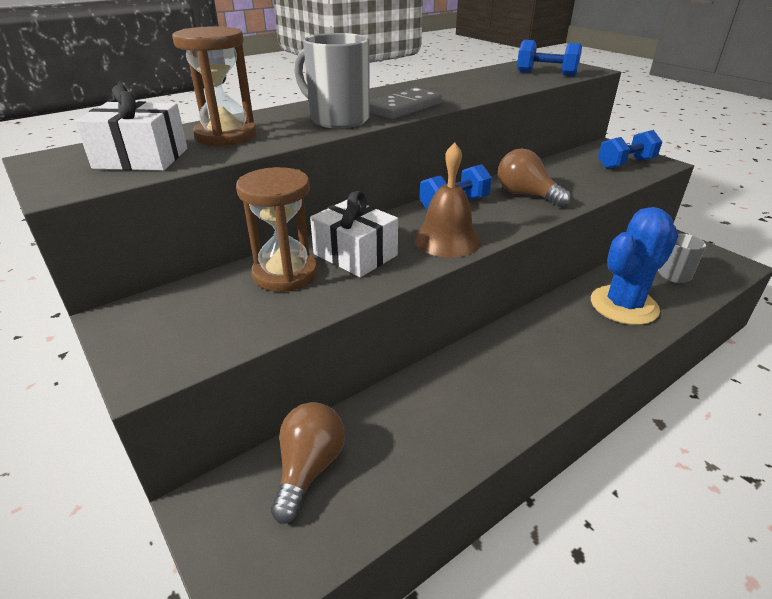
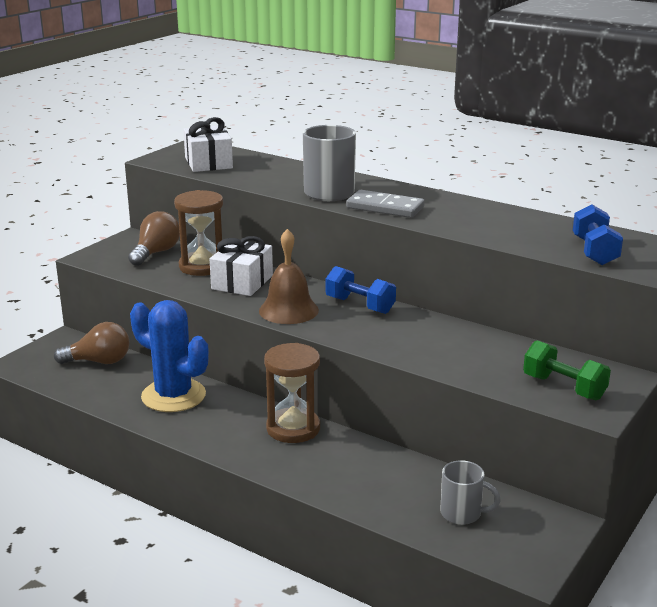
camera: 70 degrees right, 10 degrees down
(226, 136) = (264, 171): brown hourglass -> brown hourglass (293, 428)
(526, 195) = (411, 335): brown light bulb -> brown light bulb (156, 253)
(624, 305) = (366, 477): blue cactus -> blue cactus (173, 396)
(625, 164) = (564, 387): blue dumbbell -> green dumbbell

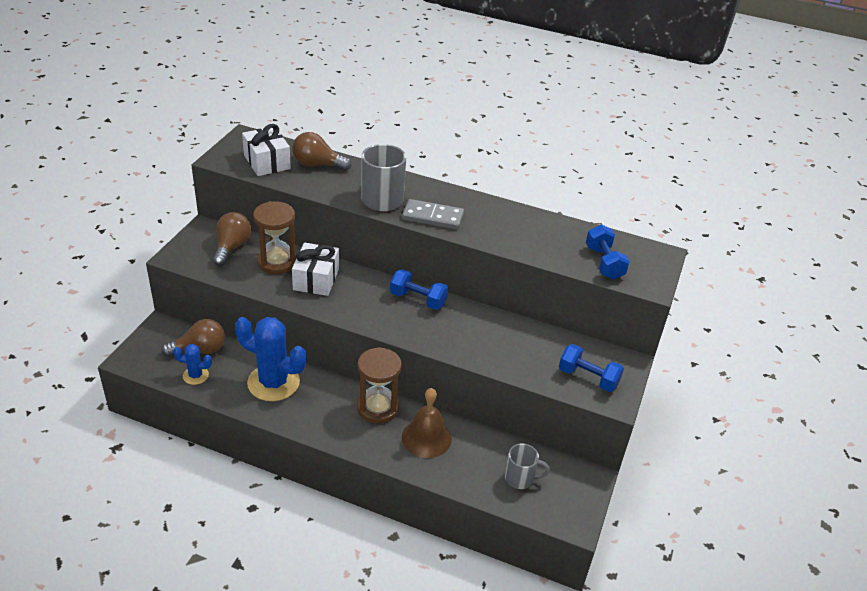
camera: 15 degrees left, 15 degrees up
(85, 383) = (195, 375): none -> blue cactus
(265, 166) = (317, 164): none -> brown light bulb
(288, 310) = (363, 310): brown bell -> brown bell (426, 438)
(564, 387) = (588, 378): green dumbbell -> blue dumbbell

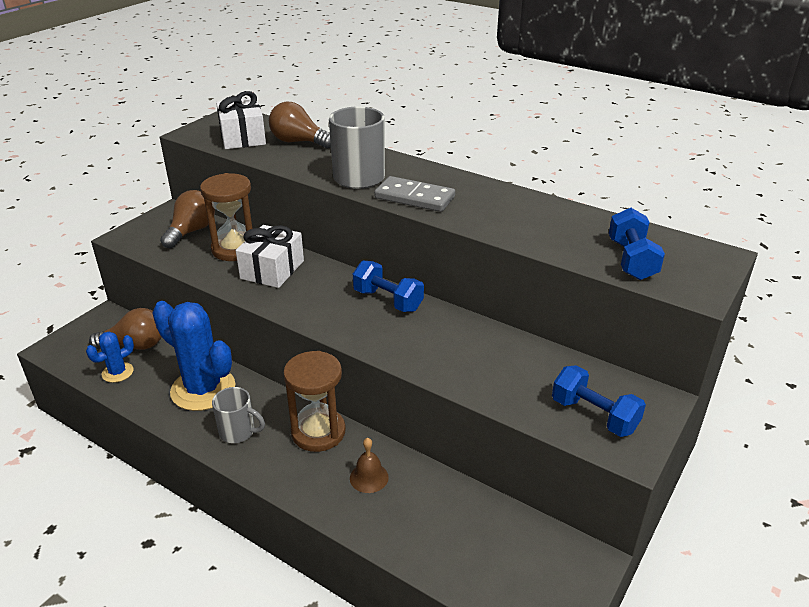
camera: 15 degrees right, 5 degrees down
(195, 375) = (117, 372): blue cactus -> blue cactus turned 60 degrees counterclockwise
(426, 438) = (369, 477): brown bell -> brown bell, size x0.58
(520, 478) = (483, 549): grey mug -> grey mug (238, 432)

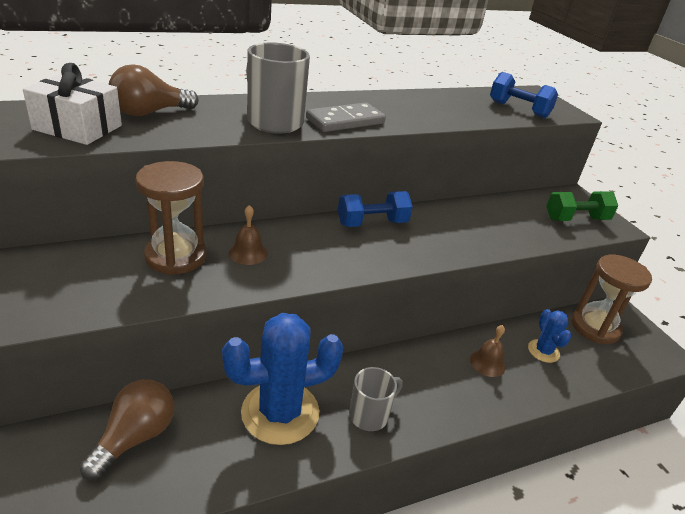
camera: 60 degrees left, 0 degrees up
(117, 372) = (170, 475): blue cactus -> blue cactus (543, 351)
(191, 231) = (90, 267): brown light bulb -> none
(272, 270) = (248, 253): white gift -> brown bell
(318, 432) = (412, 364): brown hourglass -> brown hourglass (595, 327)
(594, 415) = (576, 219): blue dumbbell -> green dumbbell

